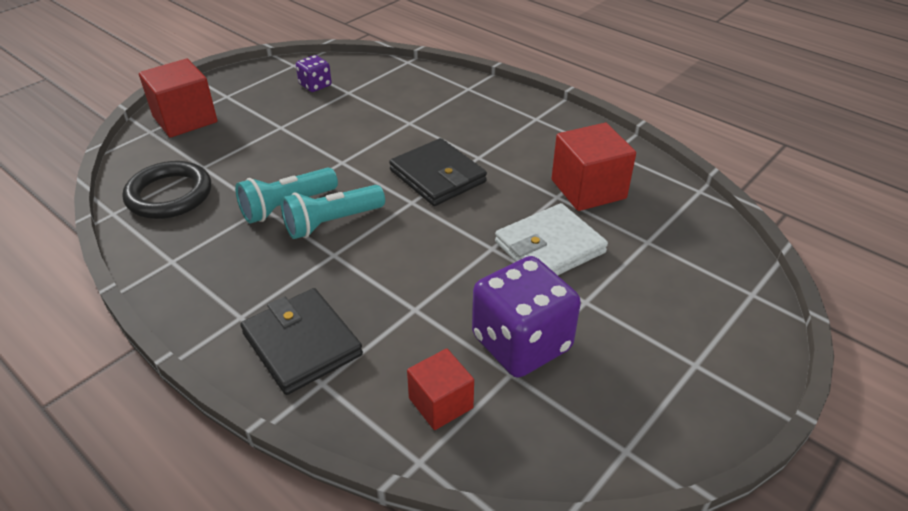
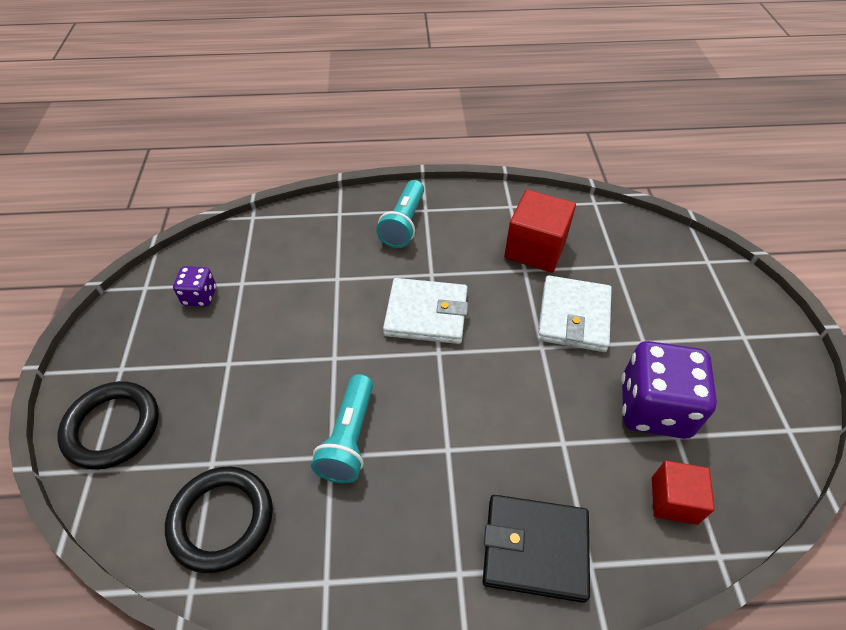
camera: 45 degrees left, 10 degrees up
(185, 119) = (112, 427): red cube -> black ring
(332, 222) = (407, 422): turquoise flashlight -> turquoise flashlight (404, 224)
(437, 176) = (426, 314): black wallet -> white wallet

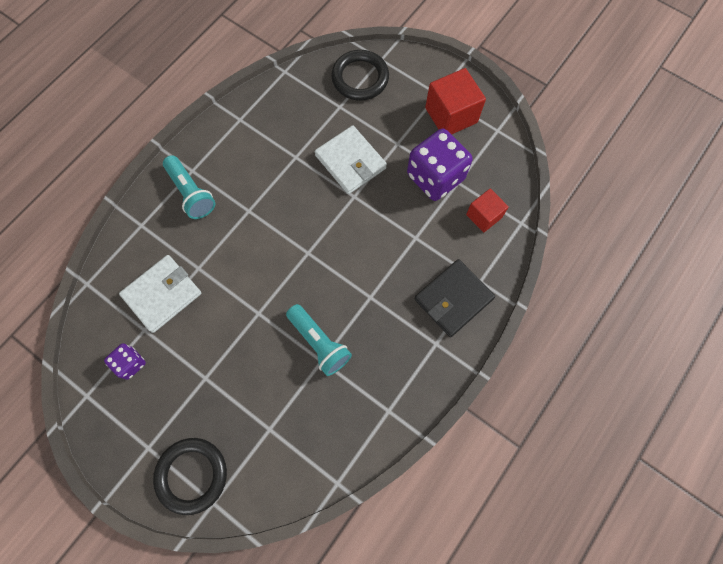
camera: 50 degrees left, 20 degrees up
(222, 520) = (310, 444): black ring -> black ring (360, 78)
(426, 314) = (275, 238): white wallet -> white wallet (162, 294)
(535, 249) = (286, 137): red cube -> red cube (451, 115)

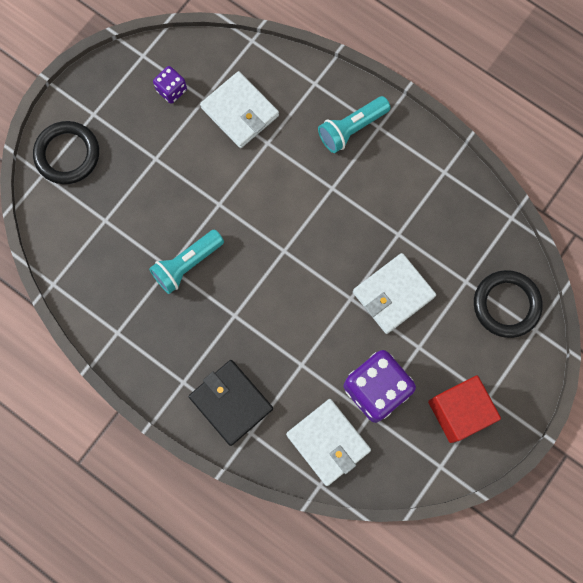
camera: 90 degrees right, 5 degrees up
(484, 216) = (328, 442): red cube -> white wallet

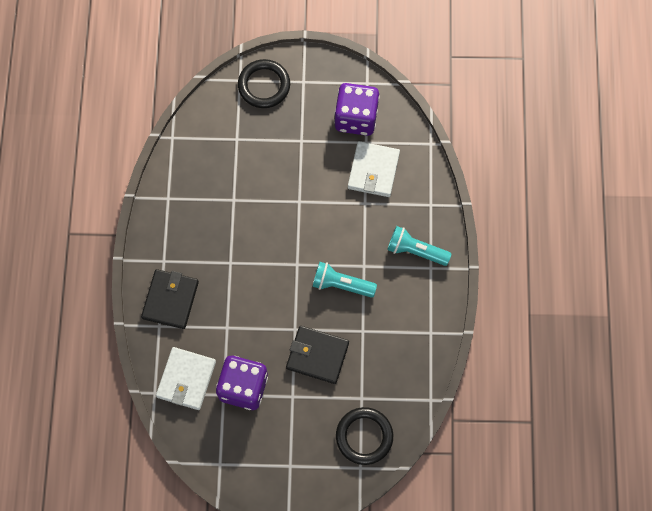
camera: 55 degrees right, 5 degrees down
(171, 90) = (356, 118): purple dice -> purple dice, size x1.99
(187, 264) = (243, 210): turquoise flashlight -> turquoise flashlight (341, 284)
(393, 294) = (317, 355): white wallet -> black wallet
(459, 411) = (266, 452): red cube -> none

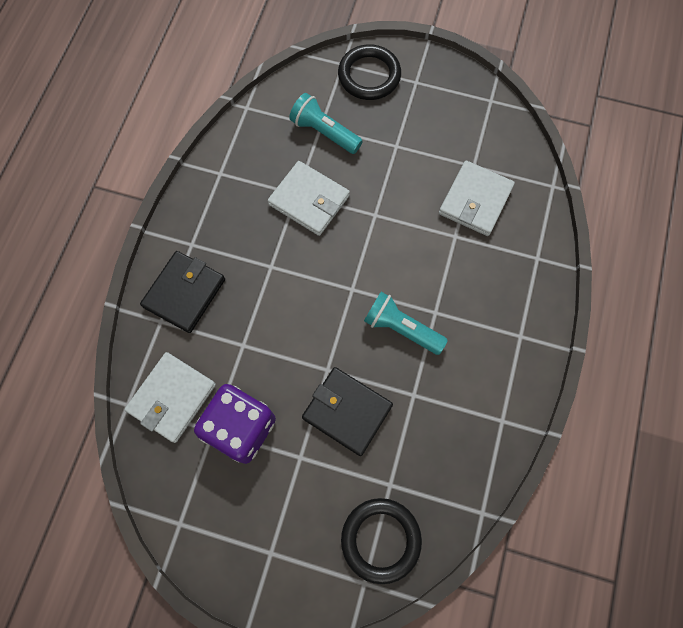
camera: 15 degrees right, 0 degrees up
(245, 203) = (309, 200): none -> white wallet
(356, 118) = (468, 135): purple dice -> none
(416, 251) = (506, 310): turquoise flashlight -> turquoise flashlight (324, 132)

